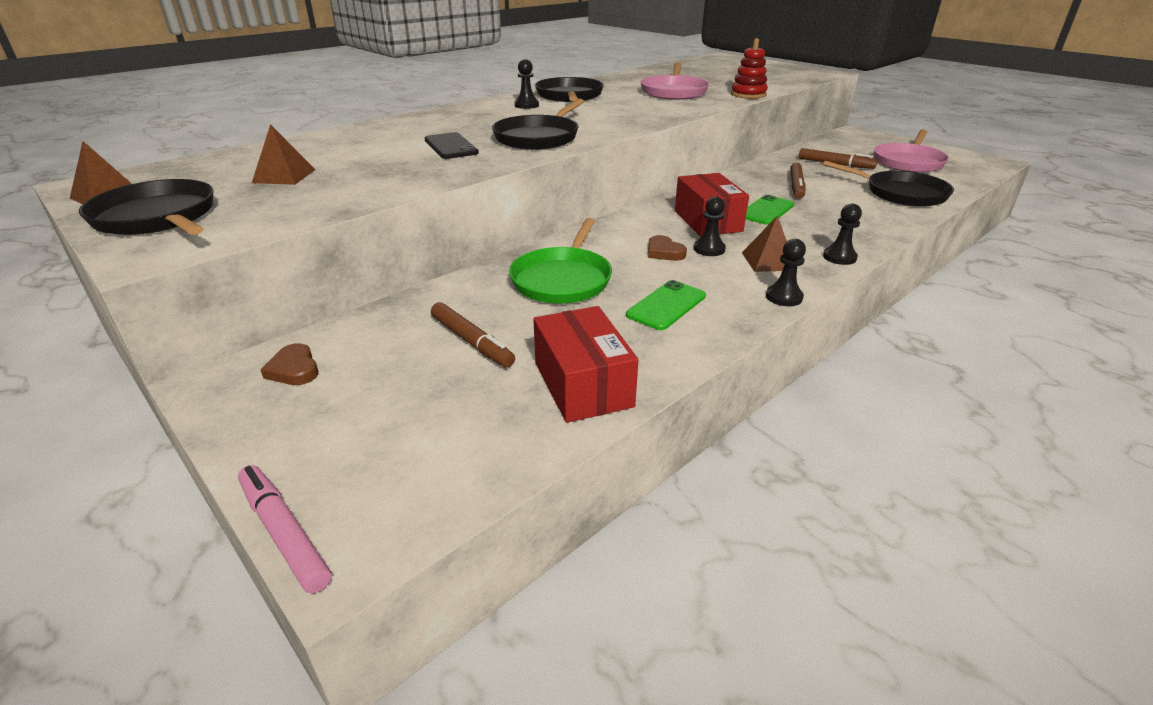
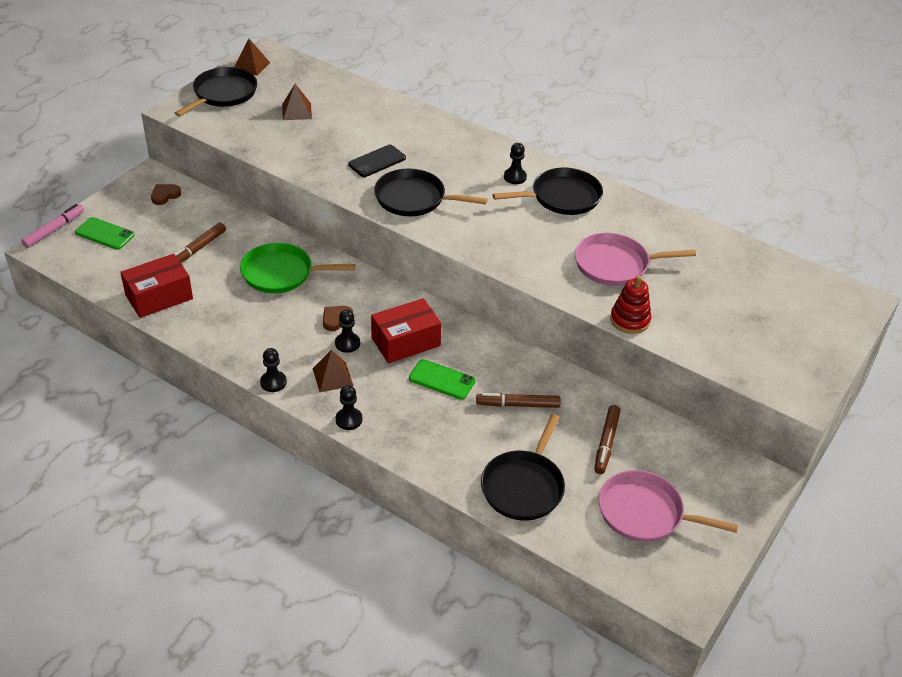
camera: 75 degrees right, 10 degrees up
(666, 305) = (252, 324): green phone -> green phone (105, 234)

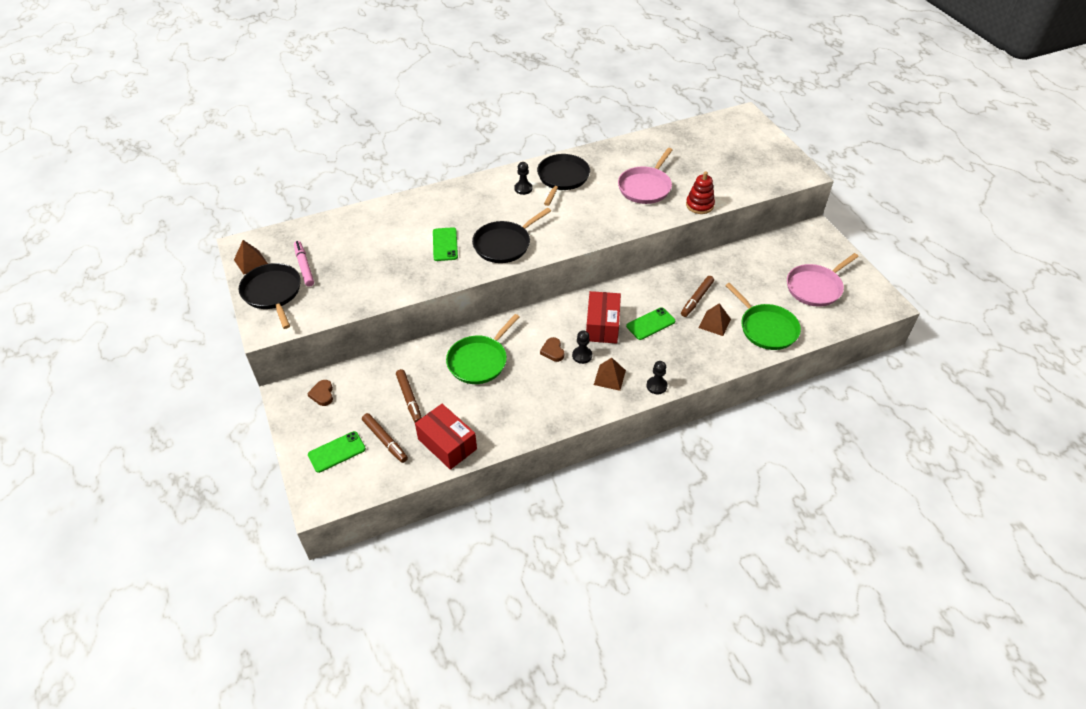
camera: 55 degrees left, 5 degrees up
(54, 230) = (299, 486): pink marker -> pink marker (304, 267)
(159, 297) = (447, 444): red box -> red box turned 45 degrees counterclockwise
(273, 382) = (592, 412): black pawn -> none
(297, 111) = (341, 260): brown pyramid -> brown pyramid (714, 323)
(377, 161) = (445, 244): black phone -> green phone
(524, 486) = (766, 328): black pan -> green pan
(606, 443) = (752, 276): brown marker -> brown marker (385, 440)

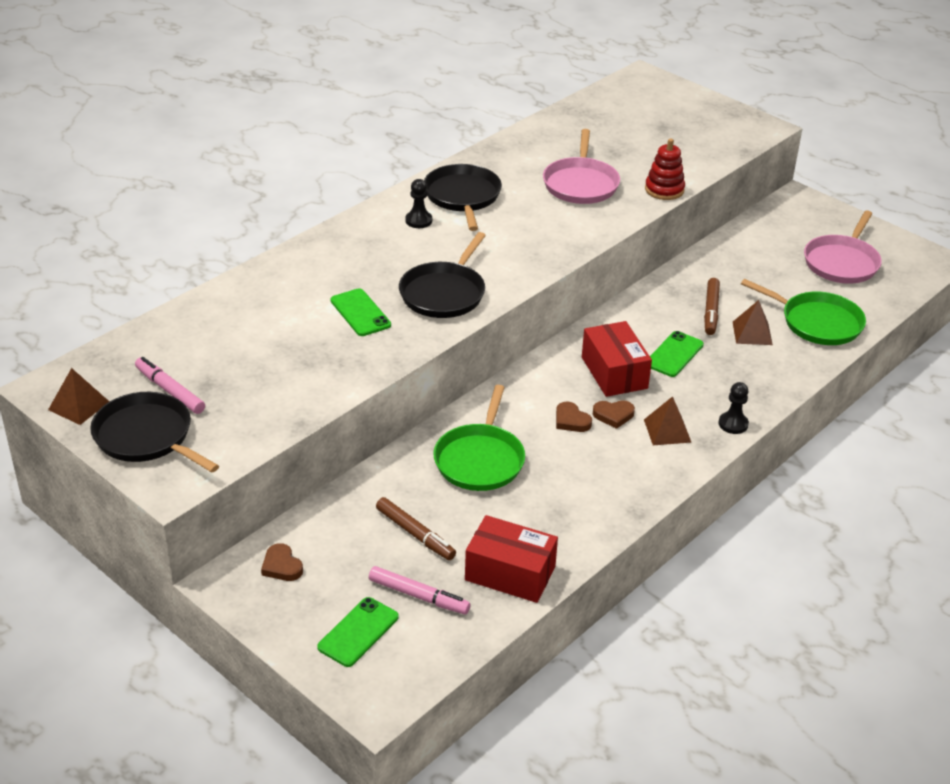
camera: 25 degrees left, 10 degrees down
(385, 440) = (418, 596): brown marker -> pink marker
(582, 356) = (613, 415): black pawn -> brown heart

